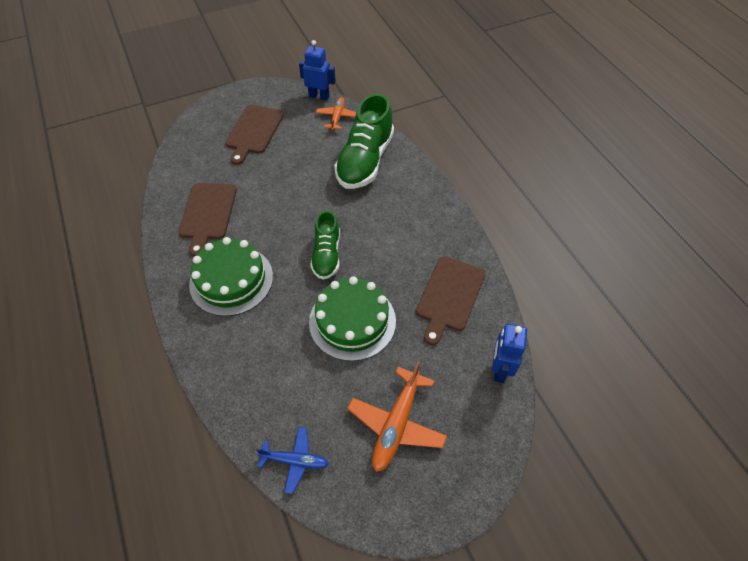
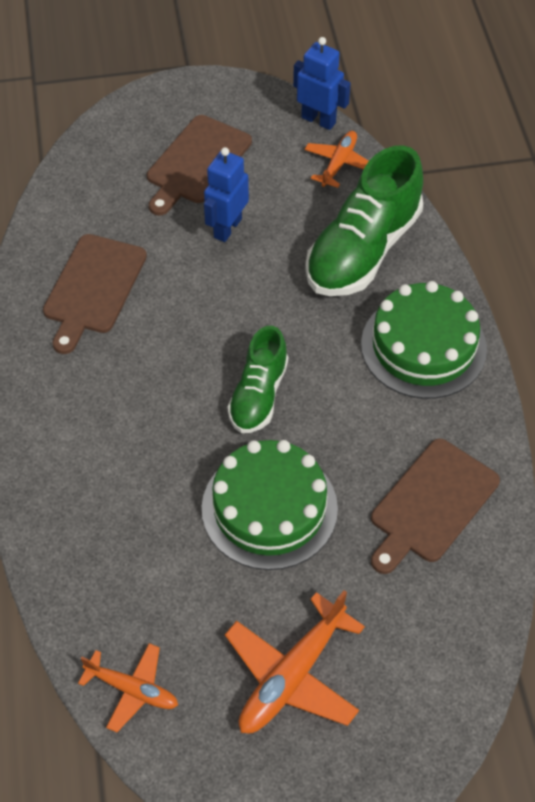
camera: 15 degrees right, 0 degrees up
(231, 280) = (104, 402): green cake -> green cake (423, 346)
(295, 461) = (132, 690): blue plane -> orange plane
(499, 369) = (473, 635): blue robot -> blue robot (227, 228)

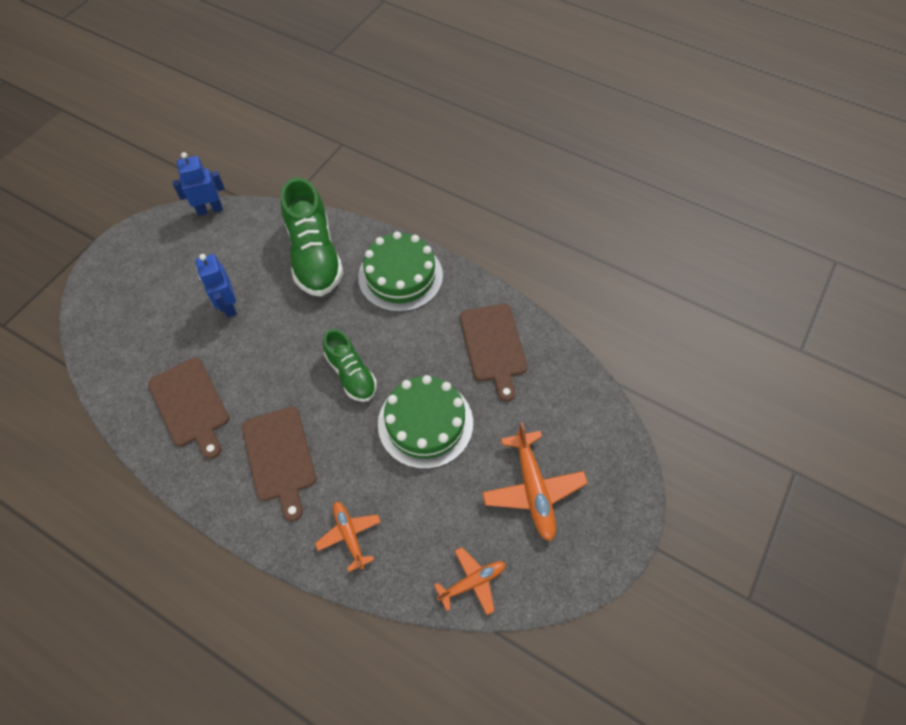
camera: 50 degrees left, 5 degrees up
(196, 163) = (167, 287): brown cutting board -> brown cutting board (280, 457)
(339, 163) = (248, 223): orange plane -> orange plane (349, 535)

